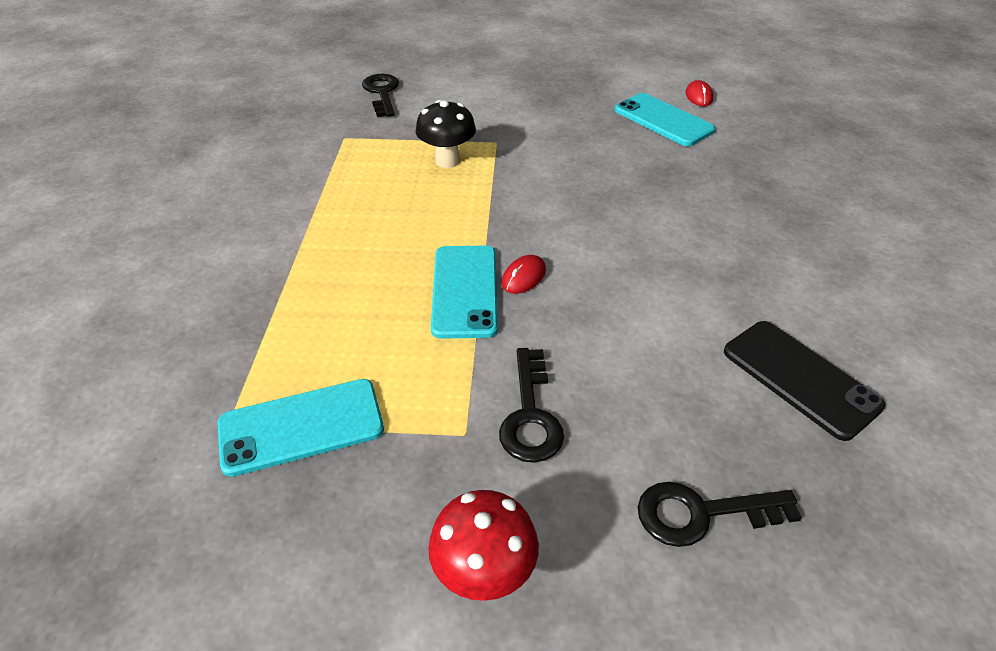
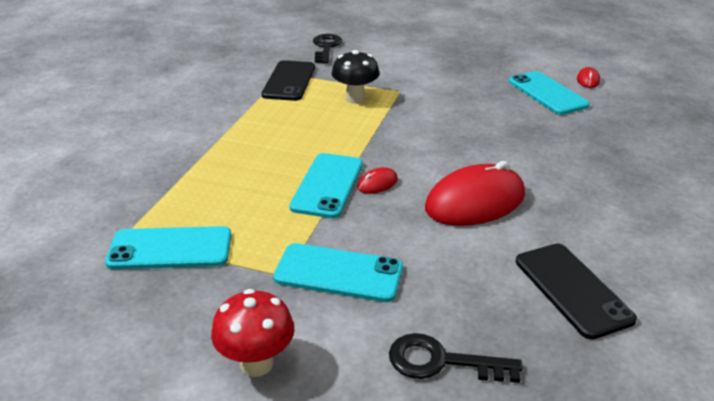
camera: 15 degrees right, 10 degrees down
(355, 148) = (289, 81): none -> black phone
(530, 415) = (338, 273): black key -> turquoise phone
(646, 281) = (475, 202): none -> red mouse

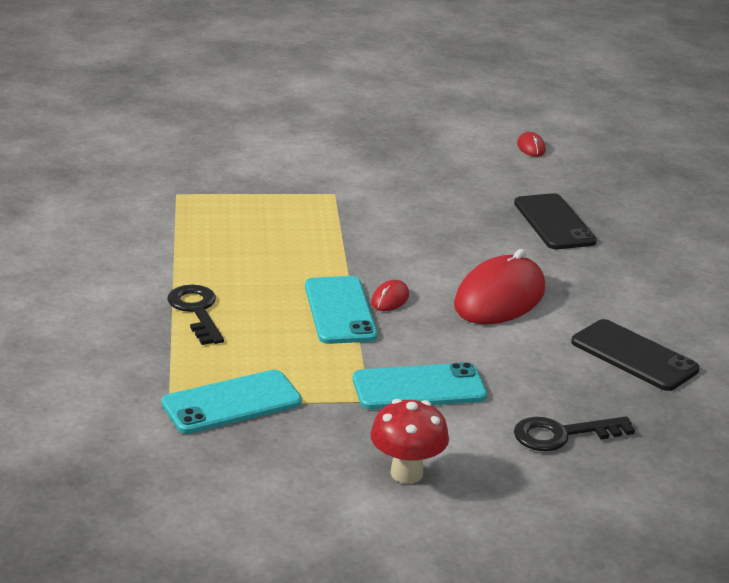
camera: 25 degrees left, 5 degrees down
(289, 81) = (192, 202): black phone -> black phone (554, 222)
(326, 47) = (199, 151): black key -> black key (196, 311)
(355, 99) = (290, 211): black mushroom -> none
(547, 93) = (498, 170): turquoise phone -> none

